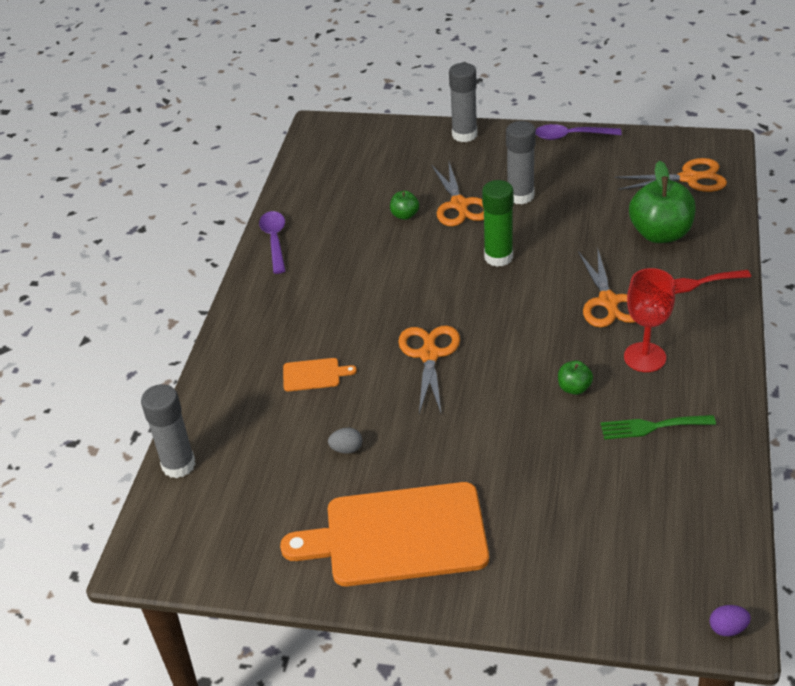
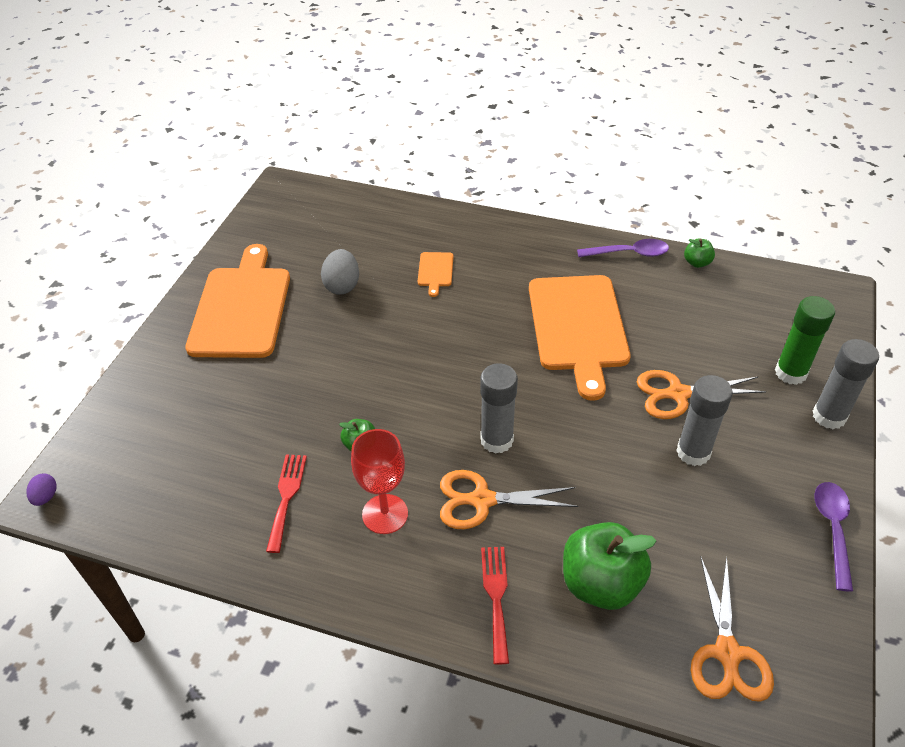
camera: 95 degrees right, 5 degrees up
(178, 465) = (361, 200): grey glue stick -> grey glue stick (496, 440)
(346, 449) = (342, 285): grey egg -> grey egg, size x1.76
(386, 265) = (578, 327): none -> orange cutting board
(405, 215) = (662, 347): green apple -> green apple (697, 263)
(429, 355) = (438, 345): orange scissors -> none
(498, 257) = (578, 415): green glue stick -> green glue stick (790, 373)
(652, 427) = (286, 497): green fork -> red fork

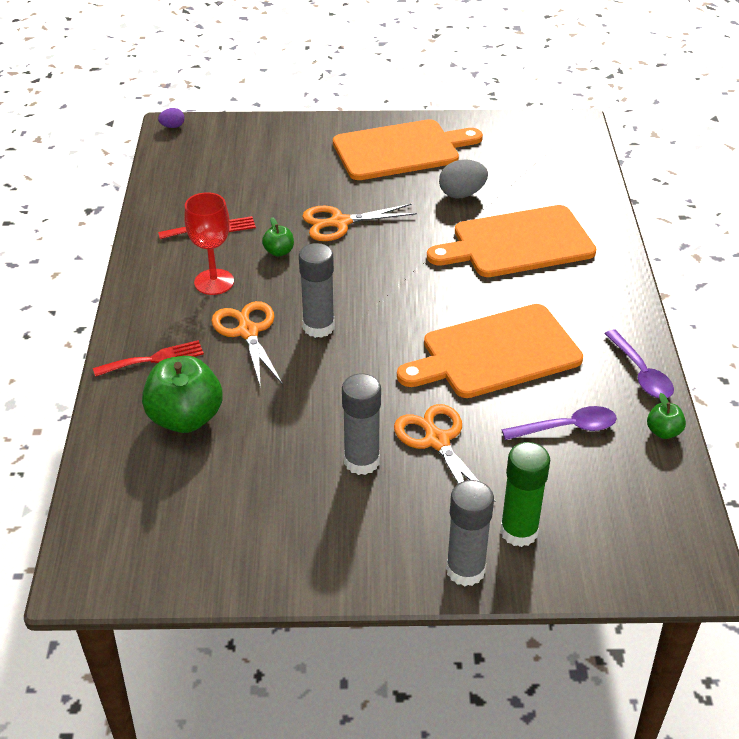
camera: 70 degrees right, 5 degrees down
(435, 271) = (518, 243): orange cutting board -> orange cutting board, size x2.42
(727, 653) = (137, 509): orange scissors -> orange scissors (340, 223)
(833, 529) = (303, 580): purple spoon -> purple spoon (567, 428)

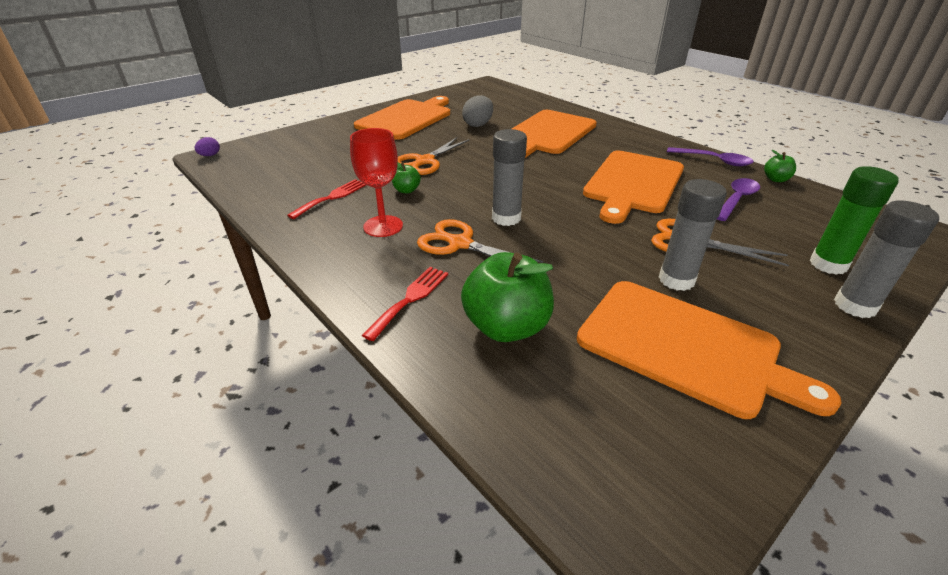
camera: 40 degrees left, 5 degrees down
(278, 507) = (685, 347): none -> orange cutting board

